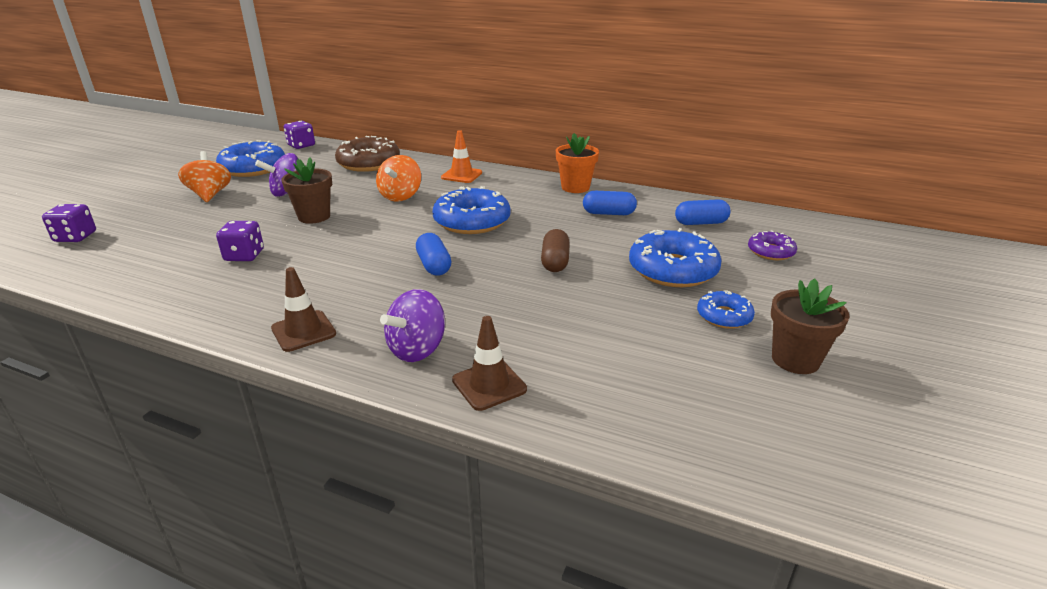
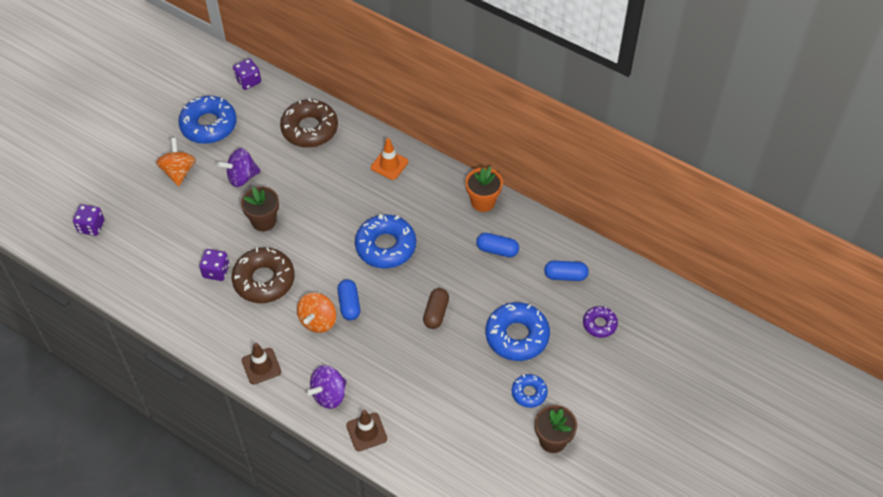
camera: 10 degrees right, 25 degrees up
(312, 257) = (264, 280): none -> brown donut
(400, 196) = (333, 196): orange spinning top -> orange spinning top (318, 321)

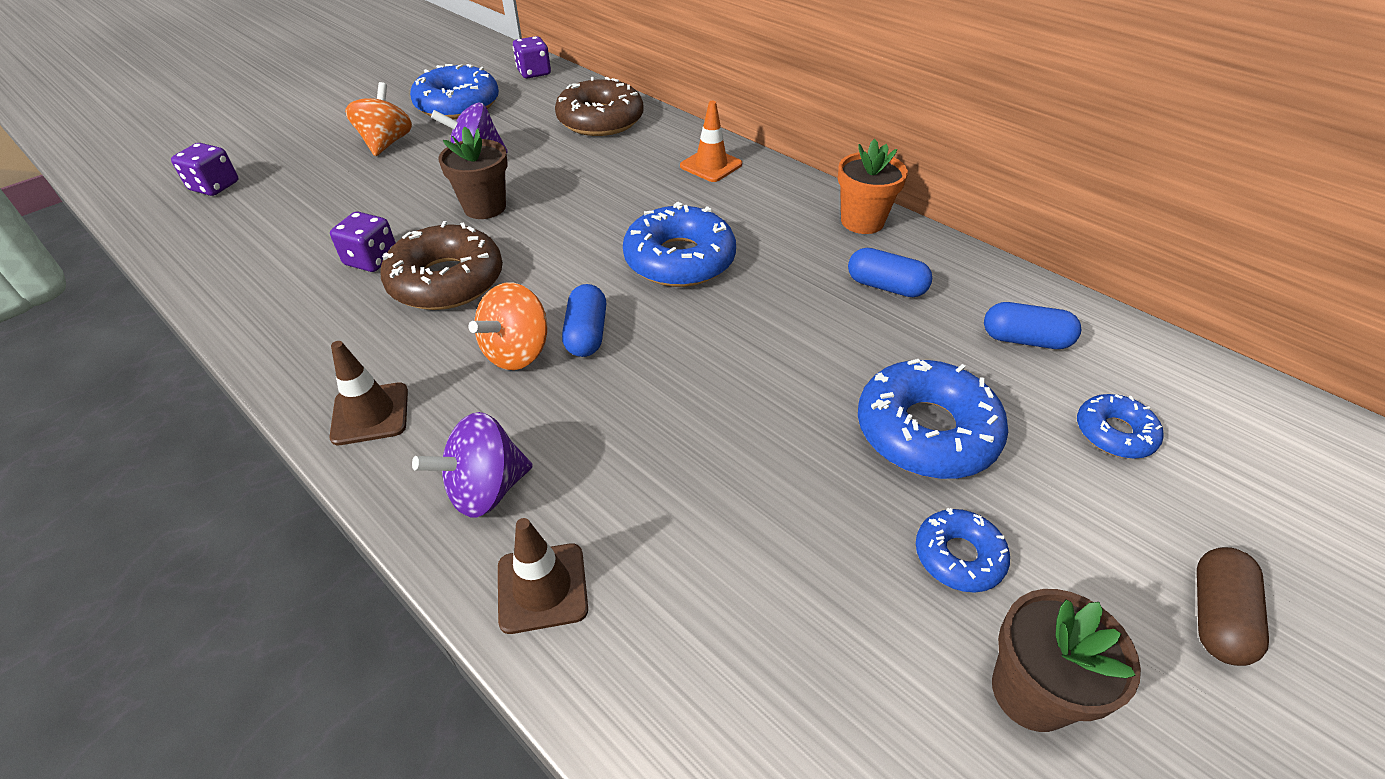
camera: 10 degrees right, 10 degrees down
(436, 313) = (755, 368): brown capsule -> brown capsule (1216, 616)
(599, 324) = (1114, 433): purple donut -> blue donut

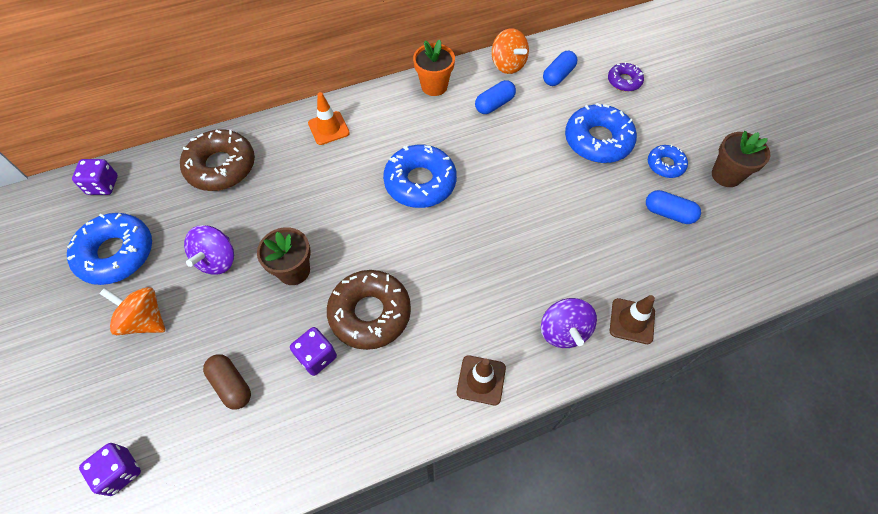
camera: 65 degrees left, 15 degrees up
(517, 352) = (463, 290): orange spinning top -> orange spinning top (508, 65)
(587, 334) = (464, 250): blue capsule -> blue capsule (668, 213)
(1114, 433) = (624, 81): blue donut -> purple donut
(1216, 616) = (713, 107): brown capsule -> brown capsule (231, 385)

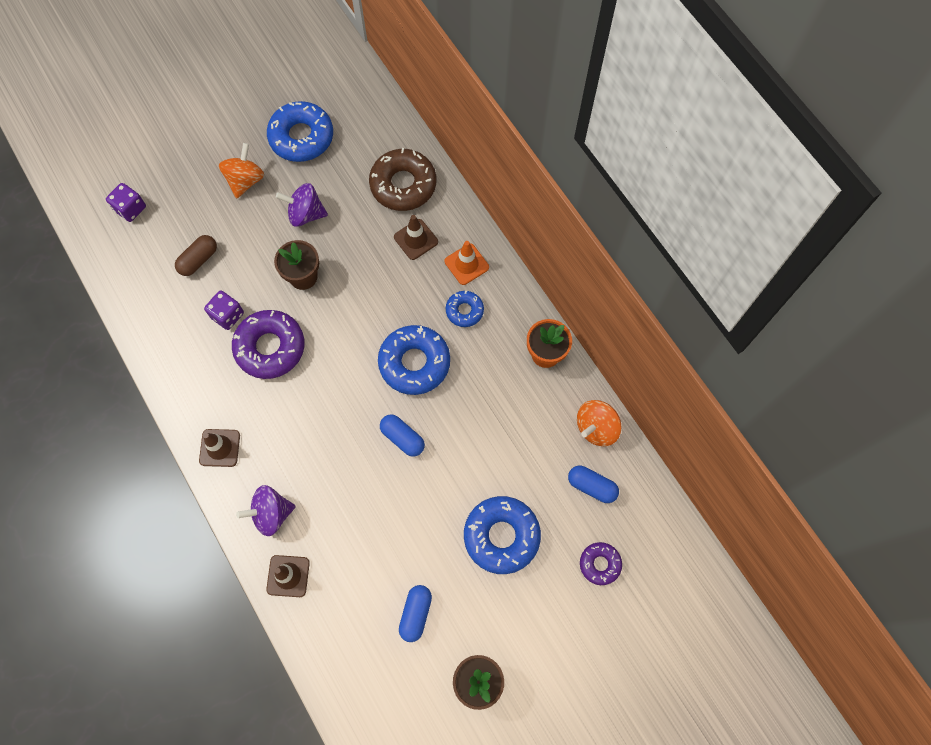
camera: 80 degrees right, 10 degrees up
(103, 185) = (367, 100): purple dice -> none
(287, 164) = (416, 239): none -> brown traffic cone
(370, 313) = (270, 347): brown donut -> purple donut
(494, 104) = (532, 420): blue capsule -> blue capsule (402, 438)
(665, 165) = (480, 612): blue donut -> blue donut (464, 311)

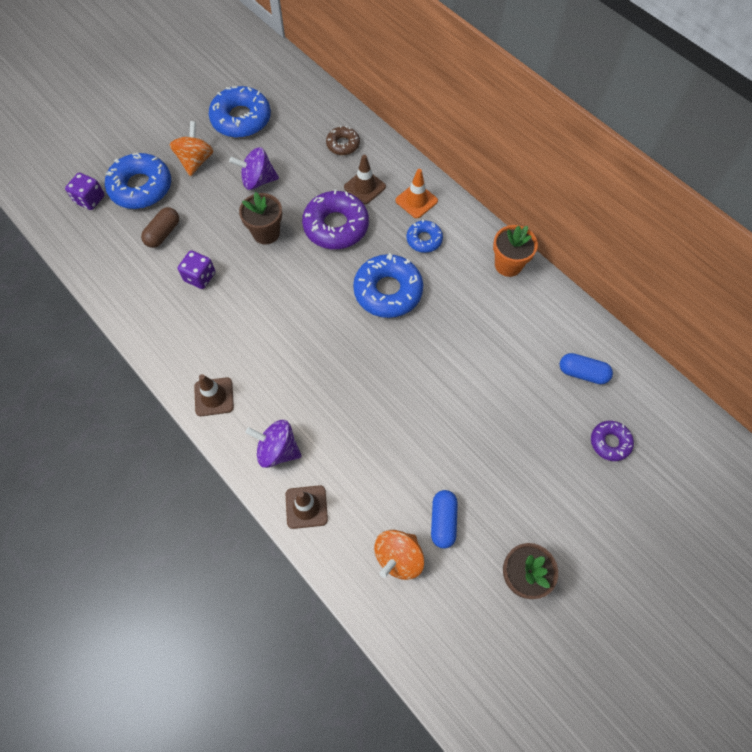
camera: 10 degrees left, 5 degrees down
(270, 347) = (246, 299): purple donut -> purple donut (336, 226)
(271, 513) = (277, 450): purple spinning top -> purple spinning top turned 45 degrees clockwise
(402, 438) = (392, 359): blue capsule -> none
(403, 185) = (343, 144): brown donut -> brown donut, size x0.54
(501, 536) = (509, 433): blue donut -> blue donut (141, 187)
(596, 428) = (572, 321): orange spinning top -> orange spinning top (398, 557)

